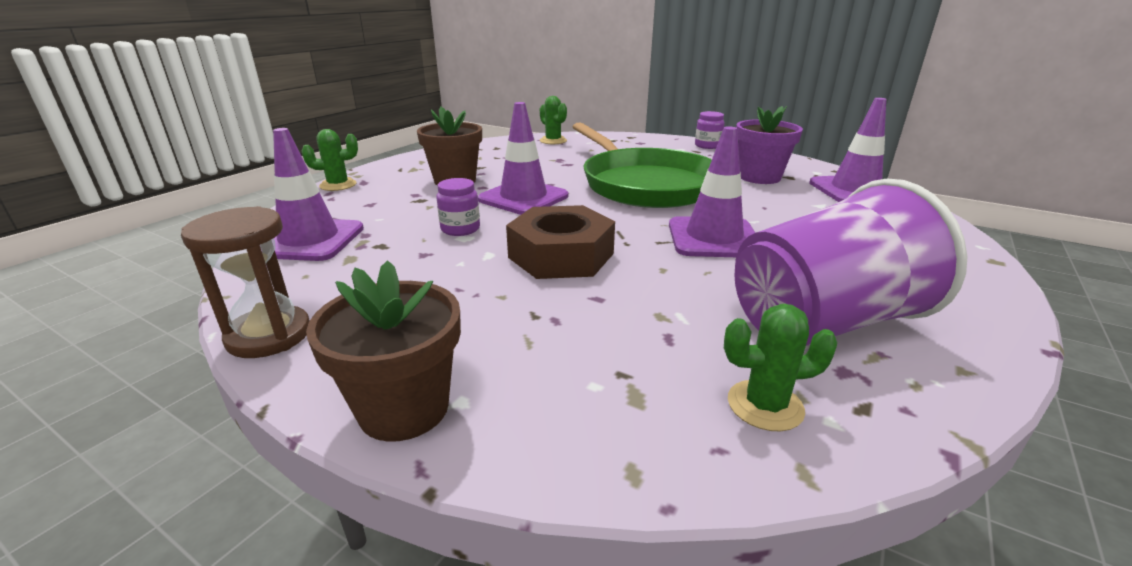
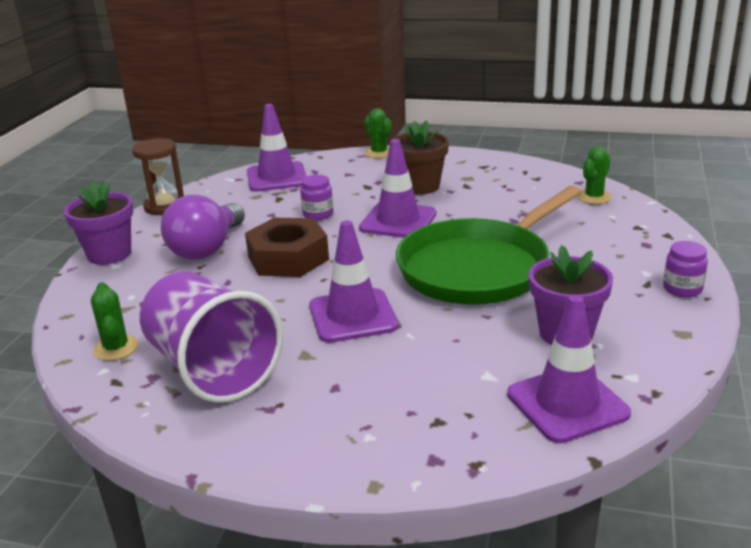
camera: 75 degrees right, 0 degrees up
(404, 408) = (109, 254): brown flower pot -> purple flower pot
(482, 306) = (207, 249): none -> purple light bulb

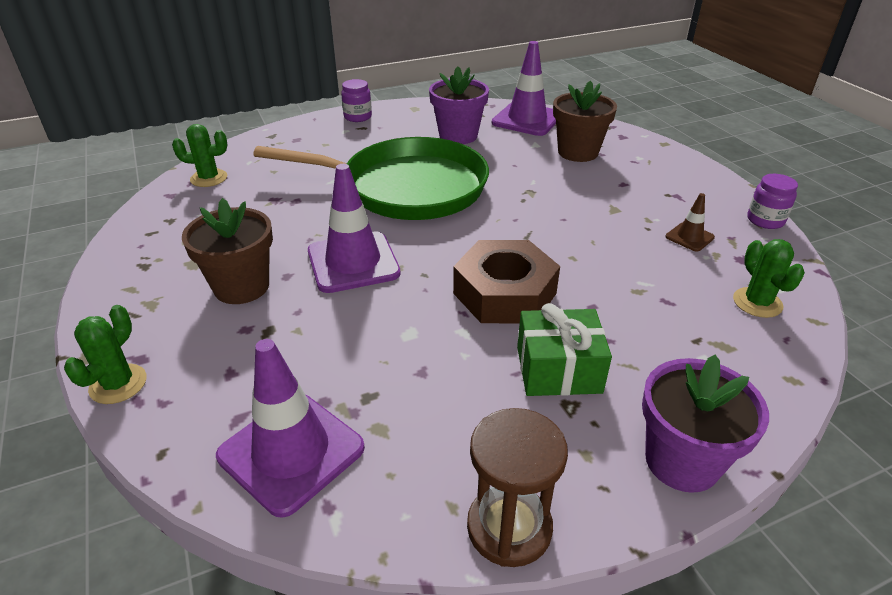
camera: 130 degrees left, 10 degrees up
(116, 348) = (757, 303): green cactus -> green cactus turned 45 degrees counterclockwise
(207, 249) = (558, 369): purple light bulb -> green gift
(212, 369) = (689, 237): purple cup -> brown traffic cone
(318, 214) = (386, 329): purple jar -> purple jar (765, 220)
(353, 316) = (544, 212): purple traffic cone -> none
(434, 396) = (578, 152): none -> brown flower pot

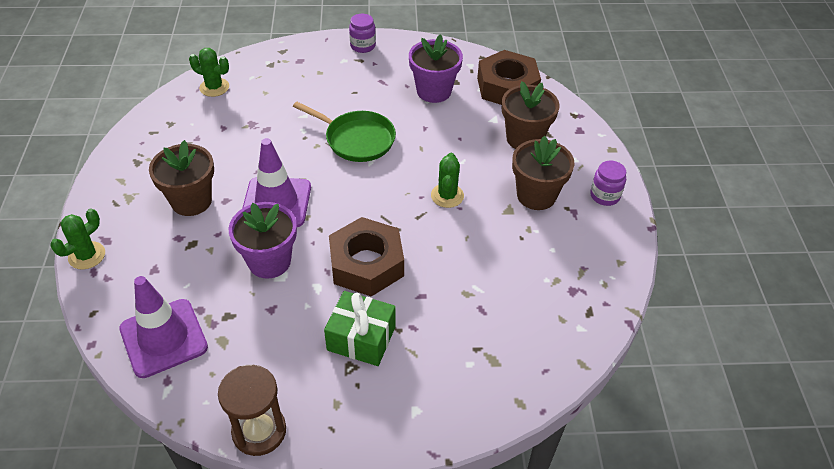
camera: 20 degrees right, 10 degrees up
(407, 188) = (357, 139): green pan -> green pan, size x0.57
(527, 119) = (507, 87): purple traffic cone -> brown nut
(630, 191) = (536, 195): none -> brown flower pot
(682, 461) = (393, 430): purple flower pot -> purple flower pot (269, 261)
(689, 237) = (548, 257): brown traffic cone -> none
(757, 303) = (550, 333): green cactus -> green cactus (447, 196)
(765, 220) = (628, 260): purple jar -> purple jar (605, 196)

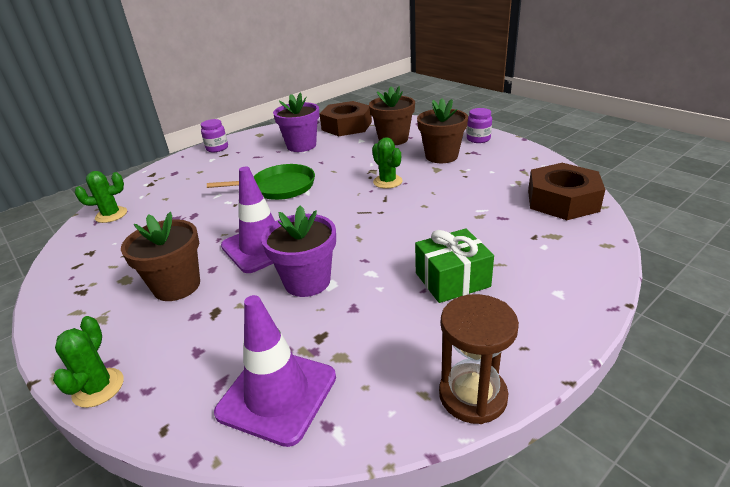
camera: 35 degrees left, 15 degrees down
(366, 264) = (388, 240): brown nut -> brown nut (562, 200)

